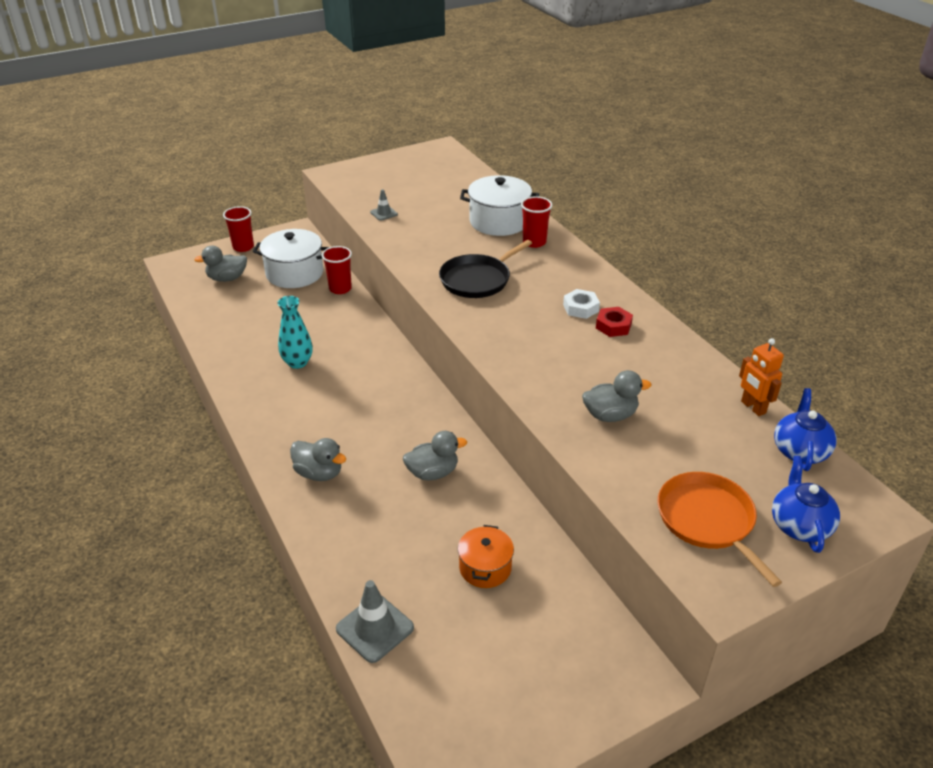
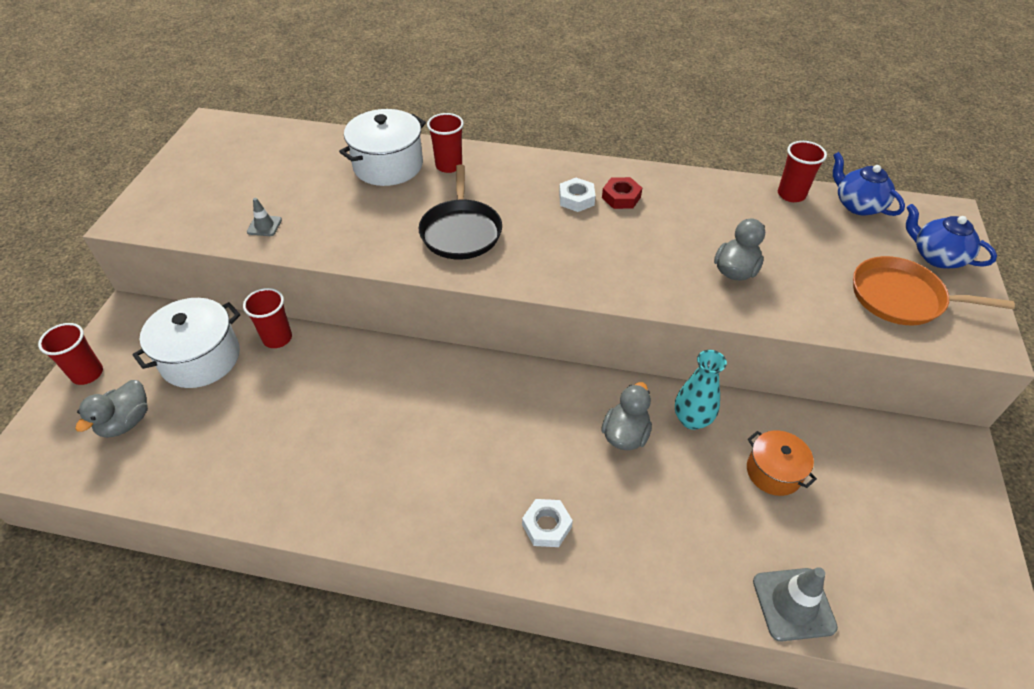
camera: 50 degrees left, 10 degrees up
(297, 362) = (356, 444): turquoise vase -> turquoise vase (692, 419)
(319, 473) = (546, 526): grey duck -> white nut
(753, 407) = (791, 194): orange robot -> red cup

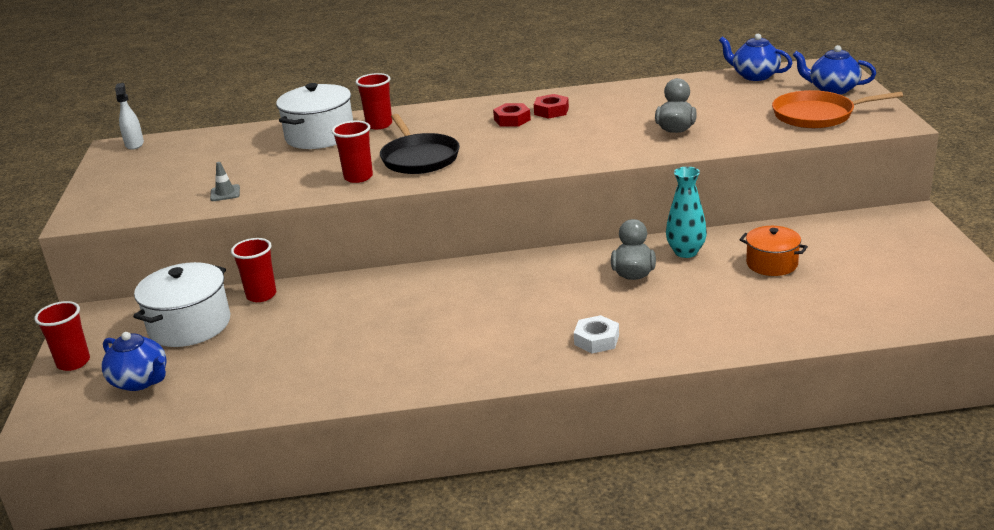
camera: 15 degrees left, 20 degrees down
(126, 422) = (140, 381): grey duck -> blue teapot
(227, 125) = (134, 144): none -> white spray bottle
(576, 199) = (512, 120): white nut -> red nut
(791, 194) = (696, 81): red cup -> red cup (358, 177)
(793, 604) = (828, 328): grey traffic cone -> none

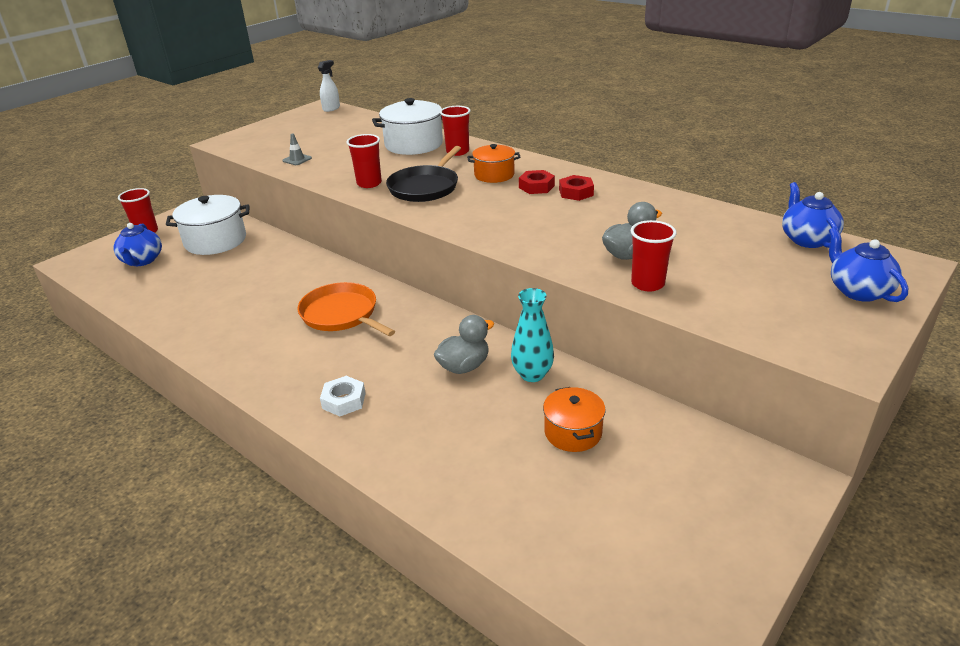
camera: 45 degrees right, 5 degrees up
(261, 295) = (272, 242): red cup -> red cup (647, 284)
(457, 126) = (494, 175): none -> orange pot
(817, 115) = (782, 309): orange pan -> orange pan (342, 314)

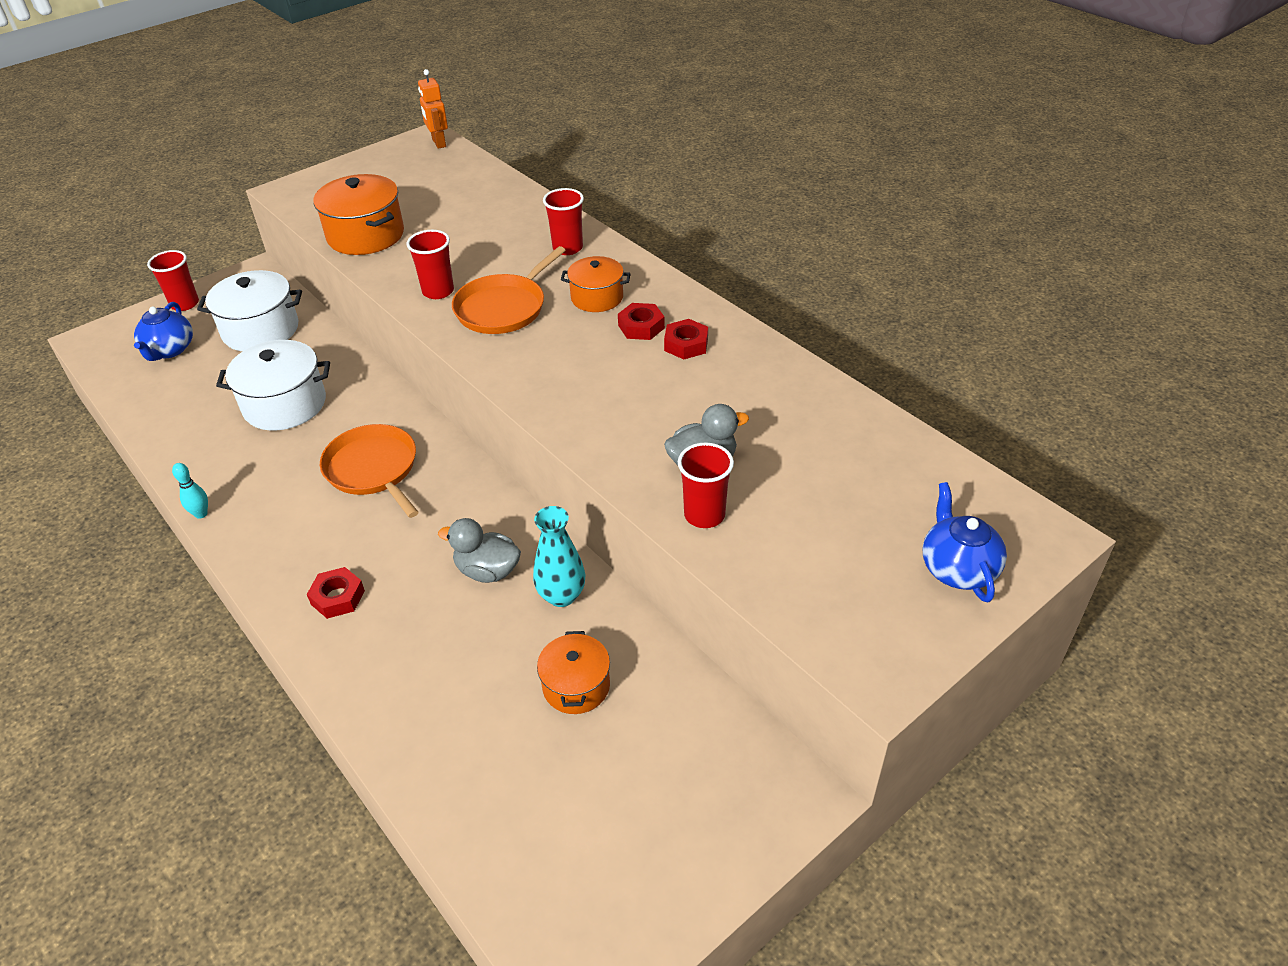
camera: 10 degrees right, 10 degrees up
(203, 360) = (201, 514): none -> turquoise bowling pin
(297, 159) = (365, 235): grey traffic cone -> orange pot
(331, 108) = (438, 143): white spray bottle -> orange robot
(344, 401) = (338, 597): white nut -> red nut
(414, 144) = (518, 226): white pot -> white pot (285, 404)
(425, 187) = (503, 308): black pan -> orange pan
(464, 366) = (487, 571): grey duck -> grey duck turned 135 degrees counterclockwise
(807, 239) = (940, 472): blue teapot -> none

